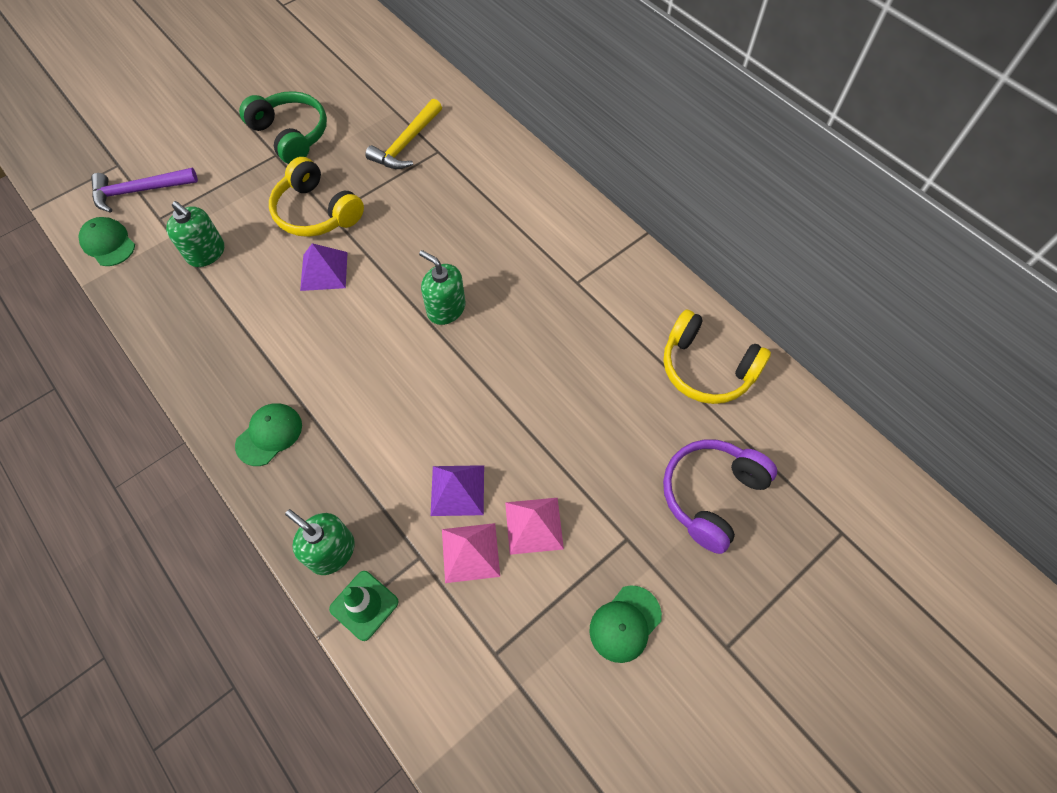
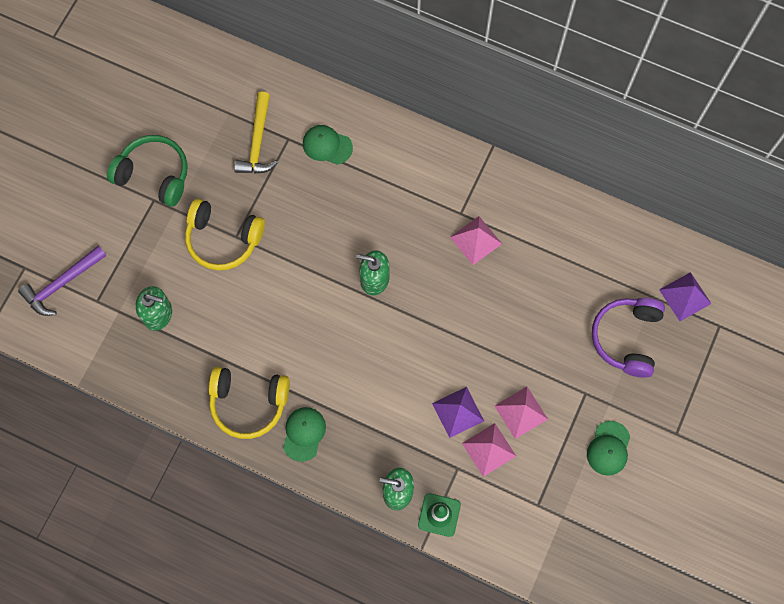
camera: 25 degrees left, 10 degrees up
(108, 243) = (71, 341): green cap -> green cap (327, 145)
(324, 271) = (262, 288): purple pyramid -> purple pyramid (685, 296)
(579, 315) = (476, 240): none -> pink pyramid
(706, 368) = (585, 244): yellow headphones -> yellow headphones (248, 403)

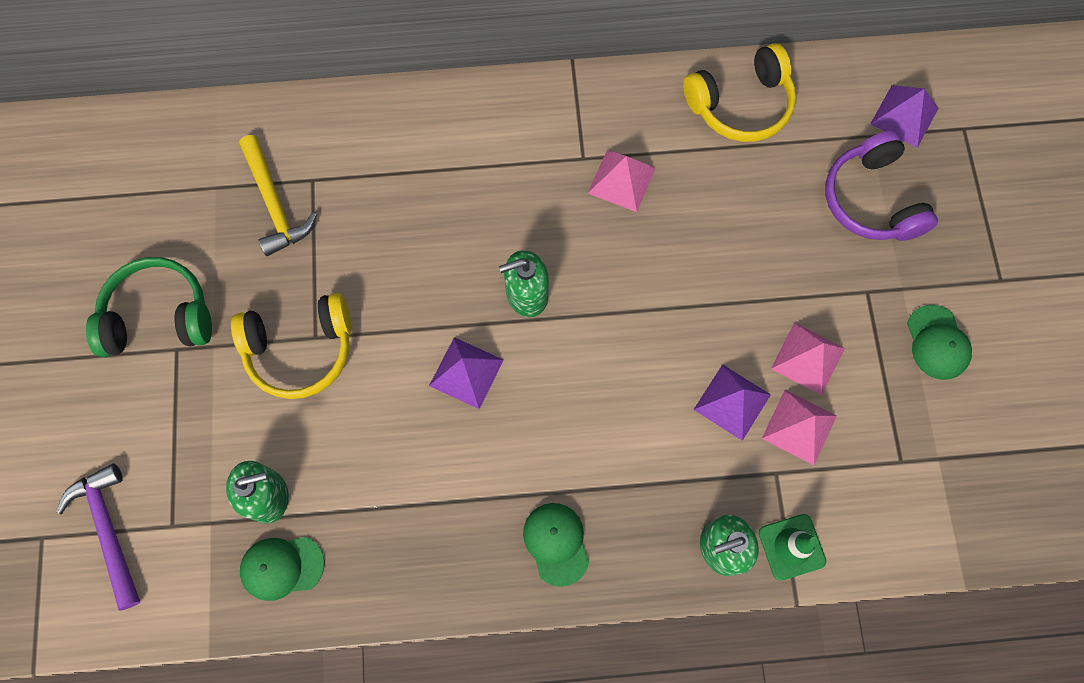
camera: 30 degrees left, 0 degrees up
(62, 284) = (109, 530): purple hammer -> purple hammer turned 135 degrees clockwise
(248, 403) = (459, 545): yellow headphones -> yellow headphones (740, 105)
(311, 306) = (466, 372): none -> purple pyramid
(327, 145) = (367, 162): green cap -> green cap (282, 567)

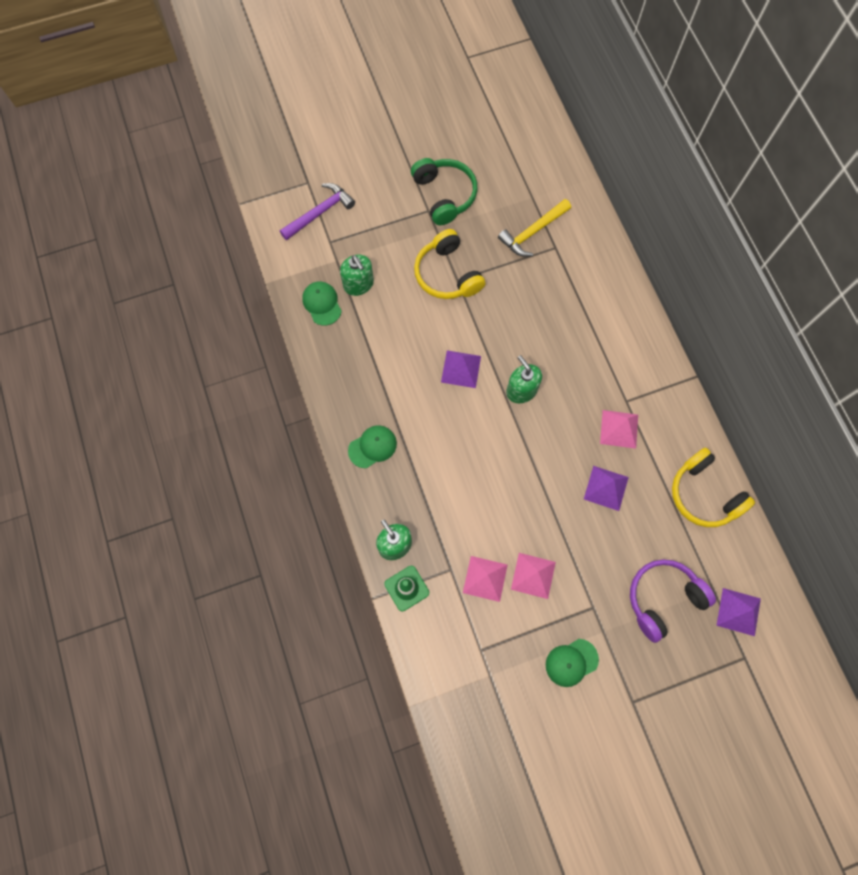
camera: 75 degrees right, 0 degrees up
(732, 402) = (489, 532): purple pyramid -> purple pyramid (606, 488)

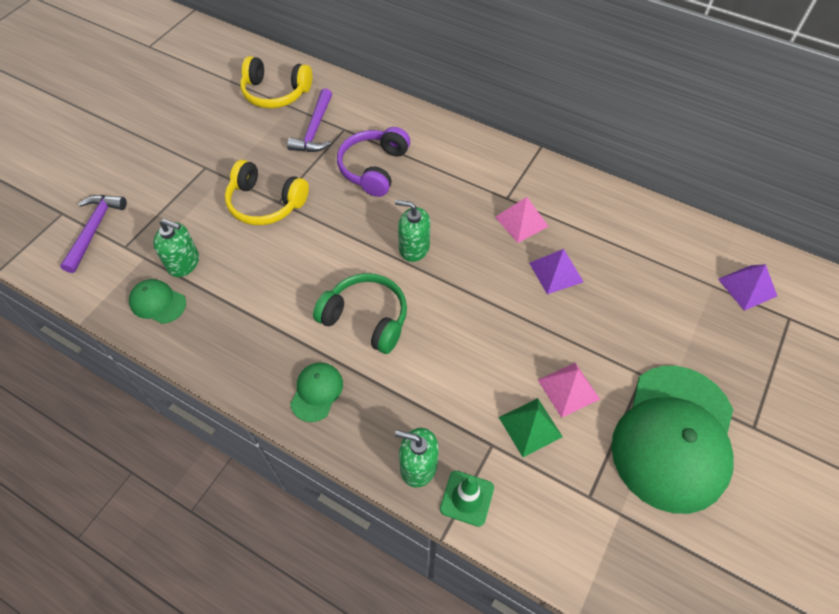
camera: 40 degrees left, 15 degrees down
(444, 195) = (211, 148): green headphones -> green headphones (366, 318)
(461, 369) = (344, 267): purple pyramid -> none
(485, 578) = (530, 427): pink pyramid -> green pyramid
(533, 232) = (315, 130): yellow hammer -> purple hammer
(571, 662) = (673, 437): green cap -> green cap, size x2.35
(663, 599) = (686, 322): purple headphones -> purple headphones (374, 168)
(704, 494) = (632, 222): yellow headphones -> yellow headphones (275, 93)

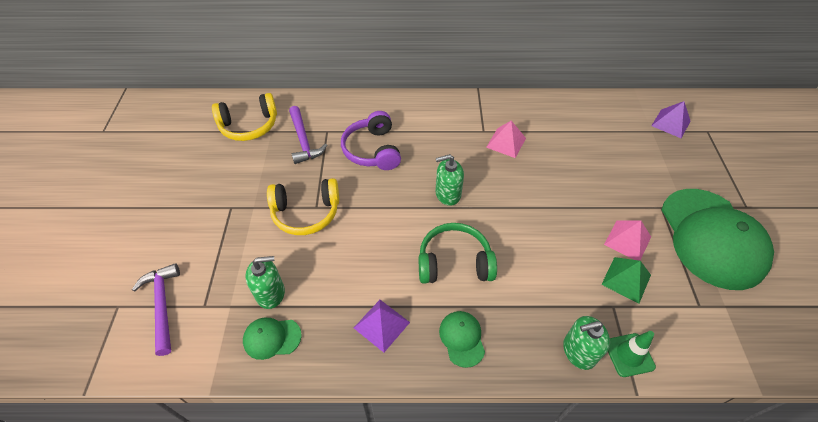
camera: 30 degrees left, 5 degrees down
(556, 272) = (555, 166): purple pyramid -> purple pyramid (381, 325)

